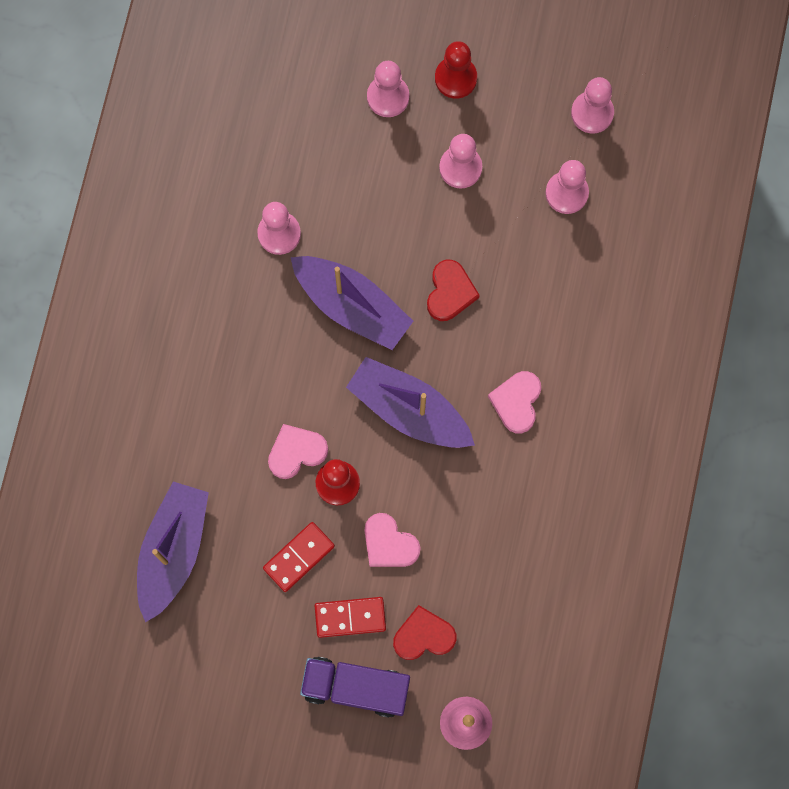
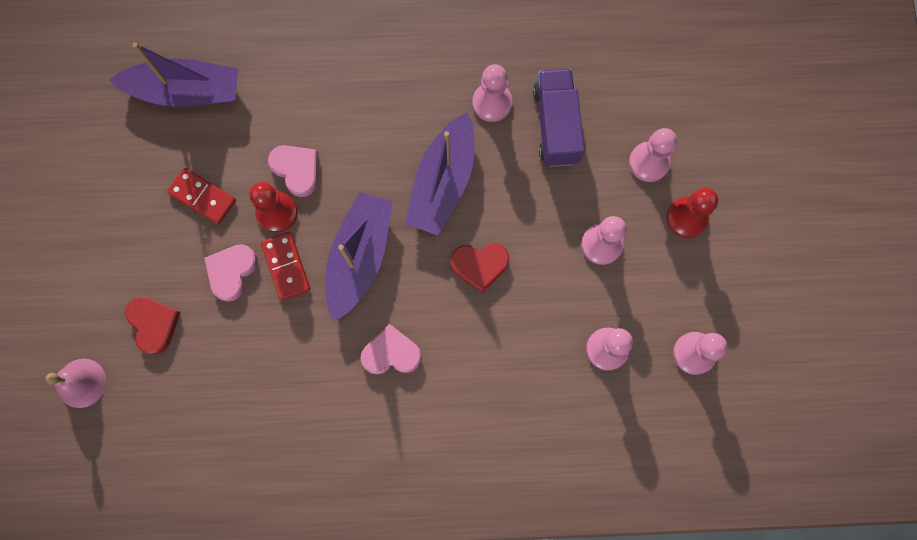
camera: 75 degrees right, 0 degrees up
(350, 617) = (157, 255): red domino -> red domino (286, 266)
(356, 687) = (95, 276): purple truck -> purple truck (556, 125)

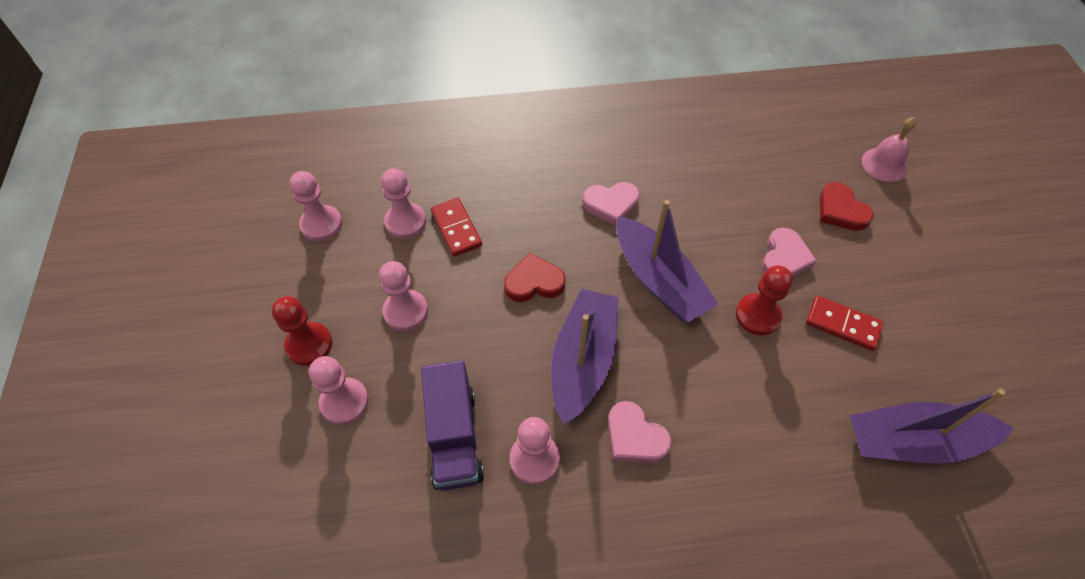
camera: 175 degrees right, 20 degrees down
(286, 266) = (731, 266): red domino -> red domino (456, 228)
(297, 170) = (750, 361): pink heart -> pink heart (634, 437)
(359, 257) = (659, 280): purple boat -> purple boat turned 45 degrees counterclockwise

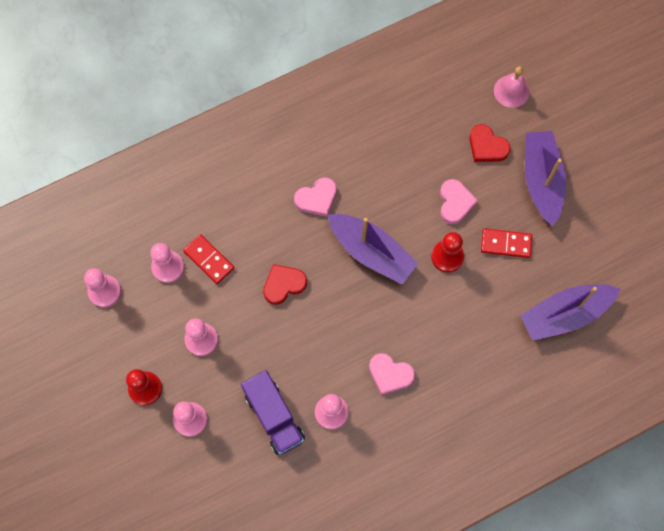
camera: 20 degrees left, 15 degrees up
(583, 360) = (339, 333): purple boat -> purple boat (541, 180)

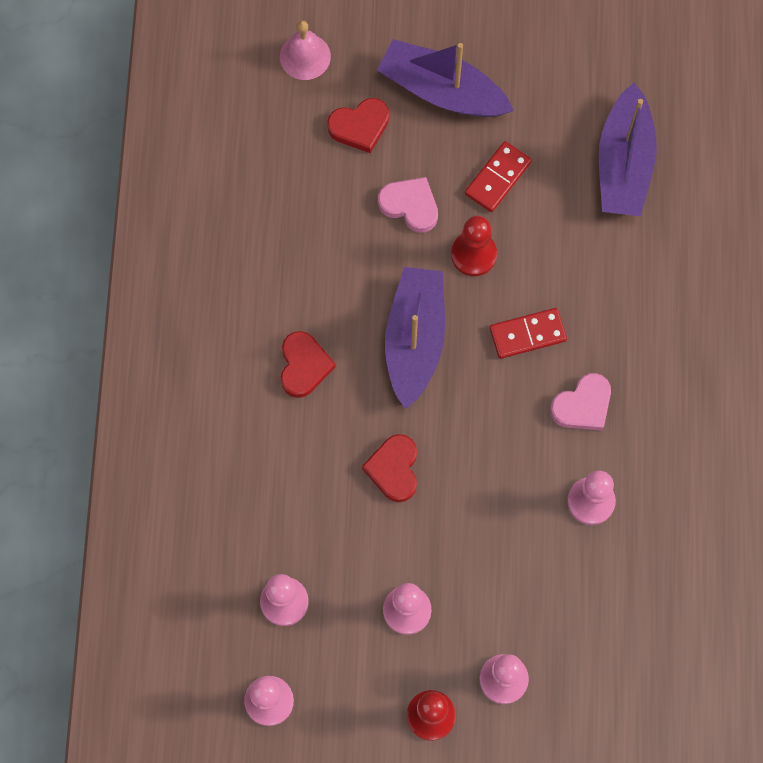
camera: 60 degrees left, 0 degrees up
(209, 260) = (305, 544): red domino -> red domino (527, 334)
(274, 416) = (557, 573): purple truck -> none
(317, 198) = (304, 366): pink heart -> red heart
(371, 252) = (415, 339): purple boat -> purple boat turned 60 degrees counterclockwise

